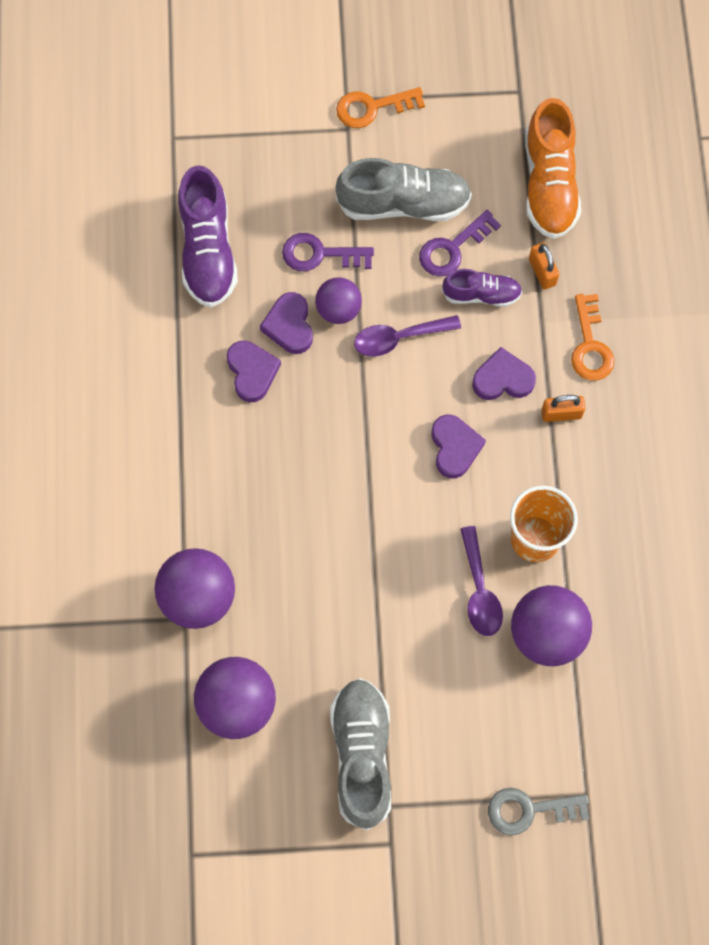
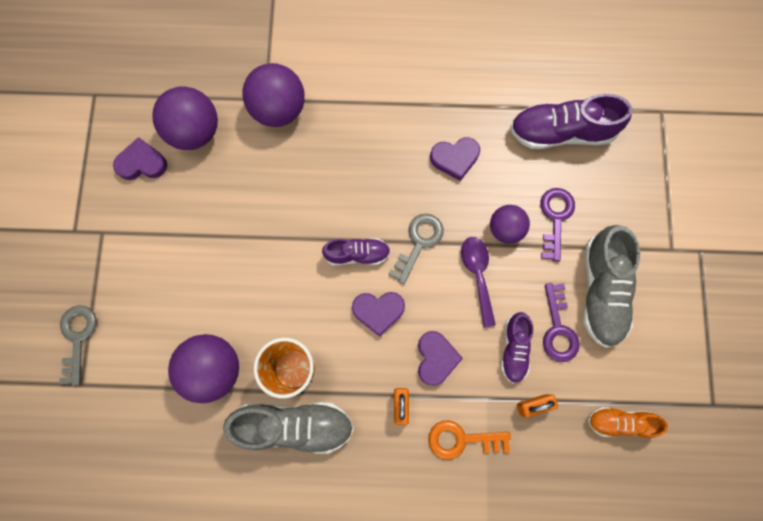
camera: 95 degrees right, 5 degrees up
(289, 326) = (493, 189): purple heart -> purple heart (142, 163)
(362, 755) = (142, 216): grey shoe -> grey shoe (294, 425)
(365, 407) = (419, 243): none -> grey key
(372, 108) = (693, 273): orange key -> none
(386, 478) = (357, 254): none -> purple shoe
(453, 248) = (558, 328): purple key -> purple key turned 150 degrees counterclockwise
(479, 591) = (256, 318): purple spoon -> none
(549, 184) = (619, 422): orange shoe -> orange shoe, size x0.58

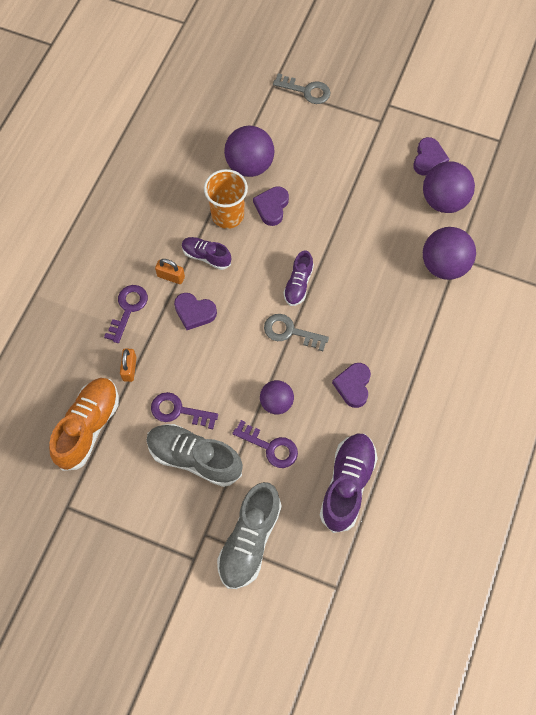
camera: 110 degrees right, 10 degrees down
(294, 425) = (188, 204): grey shoe -> grey shoe (249, 540)
(378, 311) = (247, 284): purple heart -> purple heart (272, 207)
(419, 243) = (290, 332): grey key -> grey key turned 150 degrees clockwise
(462, 439) = (128, 309): orange key -> purple key
(477, 275) = (246, 366): purple spoon -> none
(514, 348) = (177, 371): purple shoe -> purple shoe (206, 256)
(619, 422) = (88, 427): orange shoe -> orange shoe, size x1.72

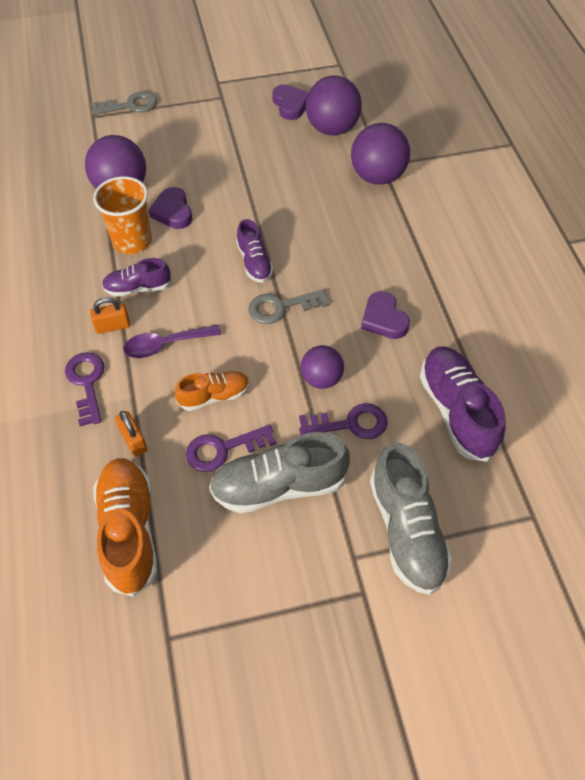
camera: 35 degrees left, 10 degrees down
(194, 312) = (165, 345): purple heart -> purple spoon
(199, 370) = (214, 396): none -> orange shoe

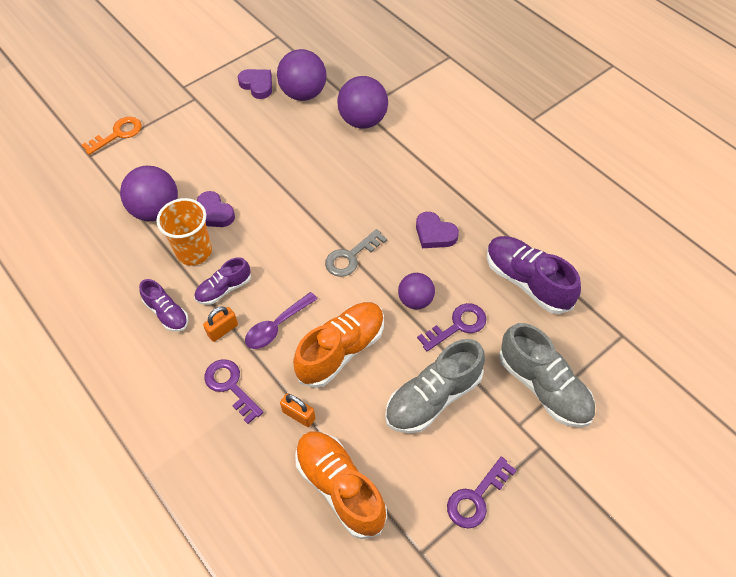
camera: 25 degrees left, 0 degrees up
(130, 105) = (117, 134): grey key -> orange key
(214, 396) = (341, 350): orange shoe -> orange shoe, size x1.72
(223, 449) = (374, 389): purple key -> purple key (476, 497)
(254, 262) = (307, 229): purple shoe -> purple shoe (167, 313)

